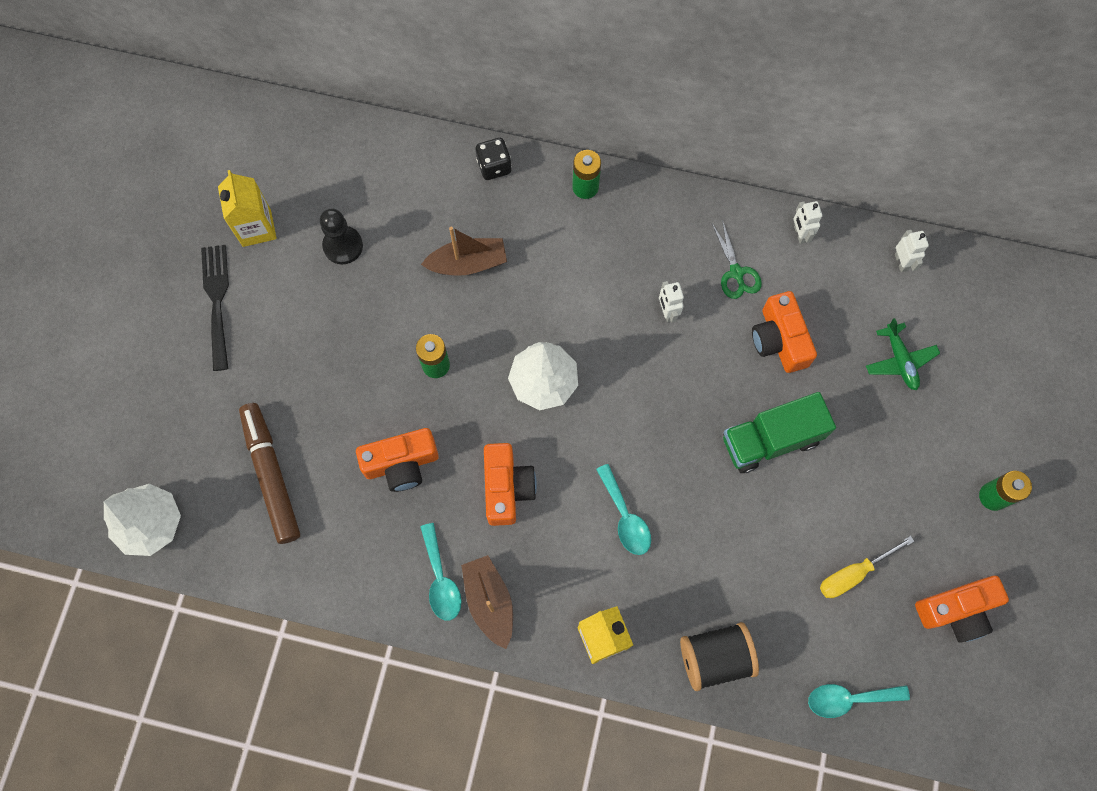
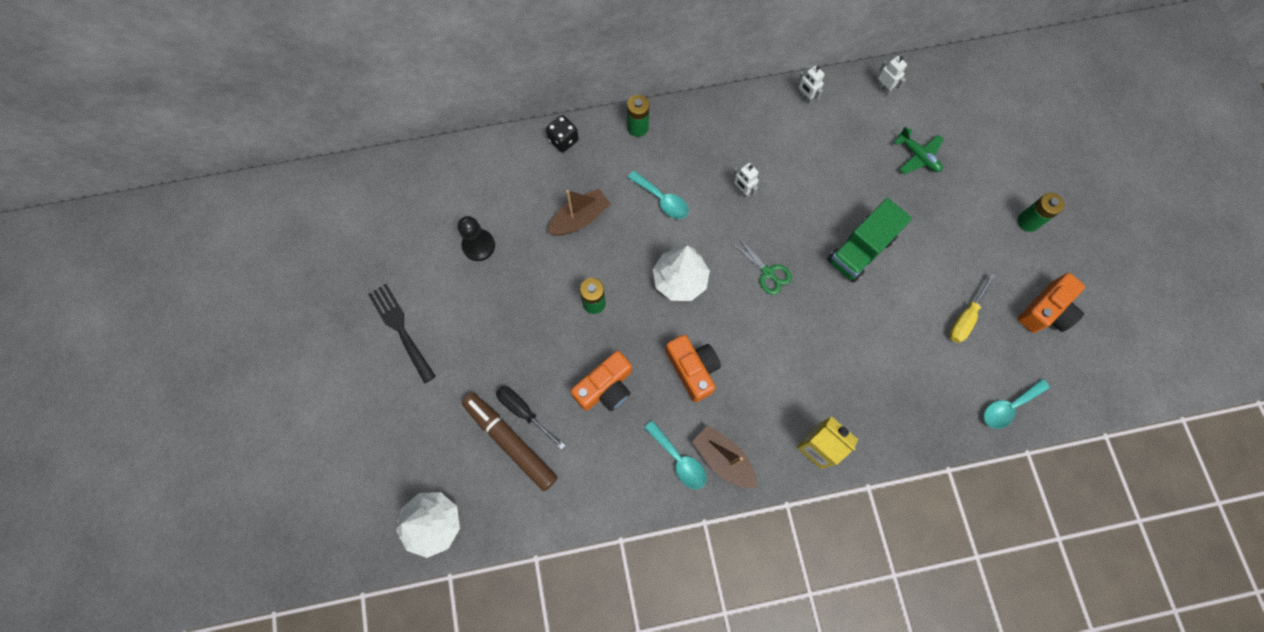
camera: 25 degrees left, 0 degrees up
(256, 228) = (404, 260): yellow carton -> none
(301, 450) = (524, 412): none -> black screwdriver
(625, 517) = (788, 351): turquoise spoon -> turquoise spoon (662, 200)
(714, 657) = (903, 422): black spool -> none
(736, 273) = (776, 143): green scissors -> green scissors (767, 273)
(779, 340) = (829, 177): orange camera -> none

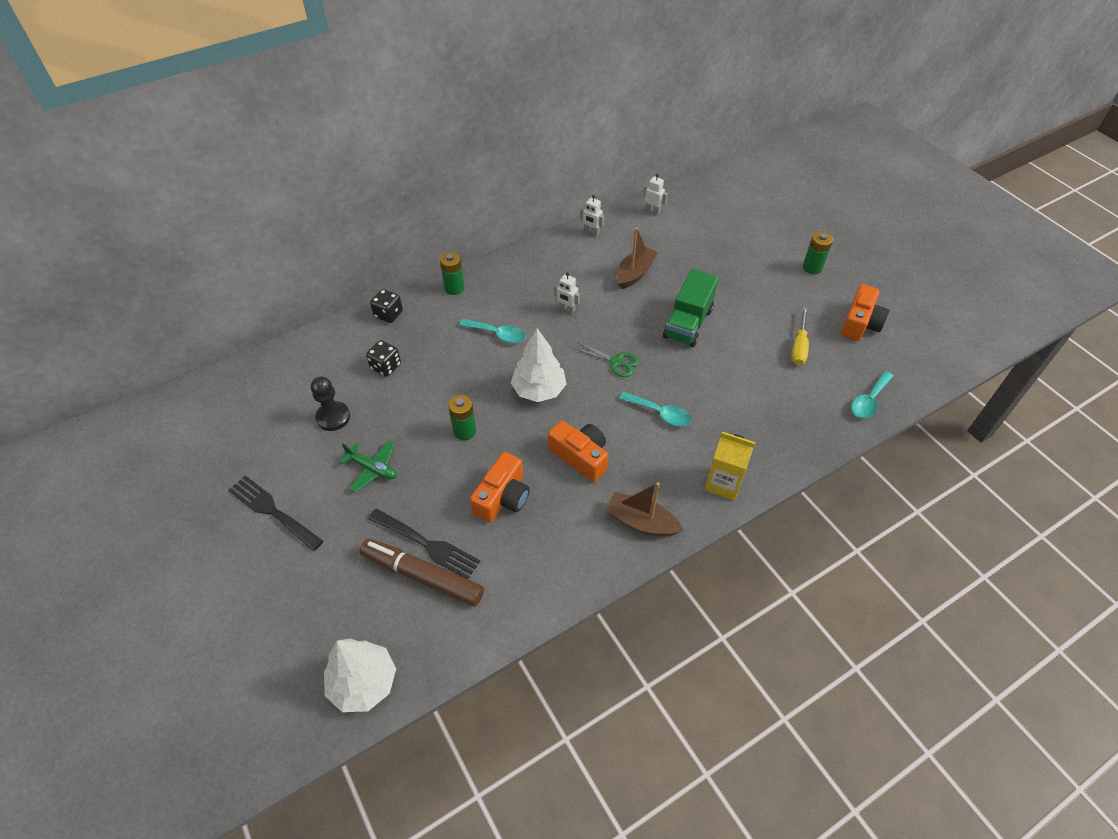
camera: 20 degrees left, 20 degrees down
(524, 412) = (427, 544): black screwdriver -> black fork
(542, 203) = (386, 366): none -> black dice
(580, 218) = (426, 369): brown boat -> brown boat (635, 273)
(679, 460) = (599, 536): turquoise spoon -> turquoise spoon (660, 413)
(918, 156) = (702, 247): green plane -> green plane (372, 468)

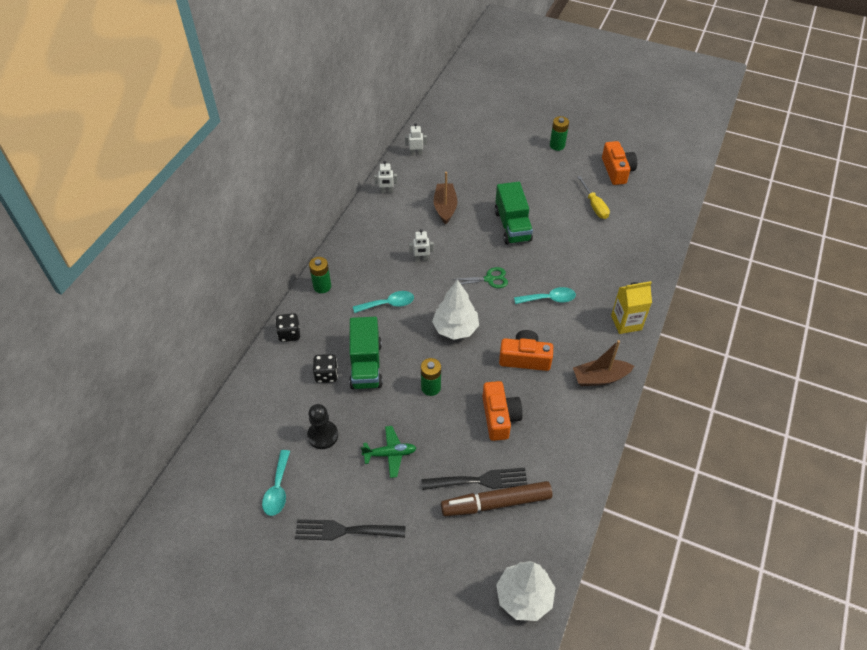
camera: 35 degrees left, 0 degrees up
(426, 377) = (366, 365): none -> green truck
(869, 400) = (663, 220): turquoise spoon -> turquoise spoon (277, 489)

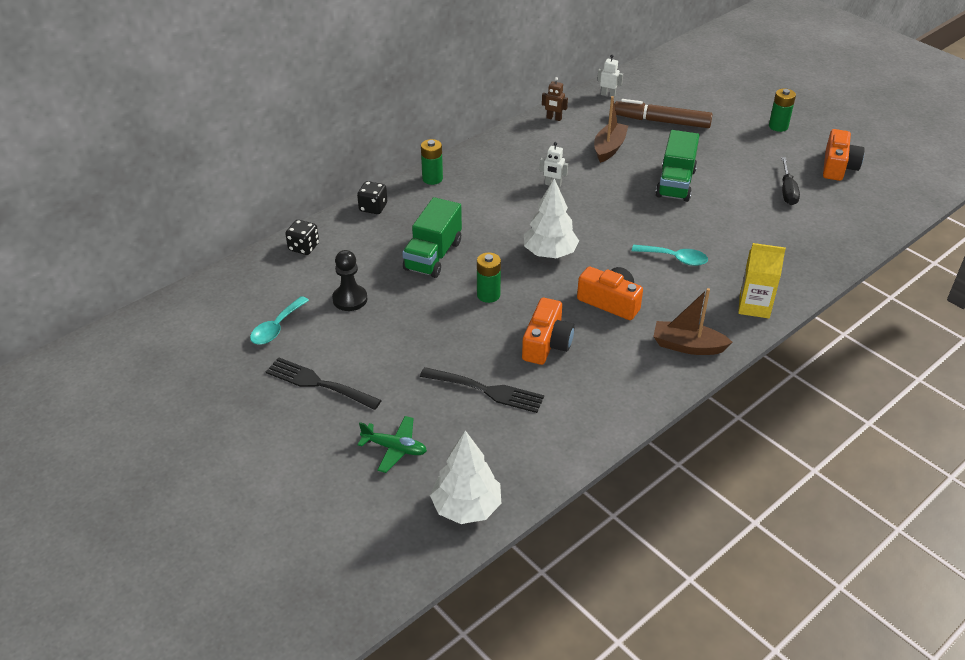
camera: 25 degrees right, 10 degrees down
(326, 375) = (387, 251): black dice -> black dice (304, 247)
(386, 191) = (554, 118): white robot -> brown robot
(388, 304) = (491, 212): turquoise spoon -> none
(390, 454) = (407, 336): green plane -> green plane (394, 448)
(489, 279) = (617, 222): green scissors -> none
(496, 503) = (491, 416): brown marker -> brown marker (661, 121)
(594, 205) = (787, 191): yellow screwdriver -> black screwdriver

